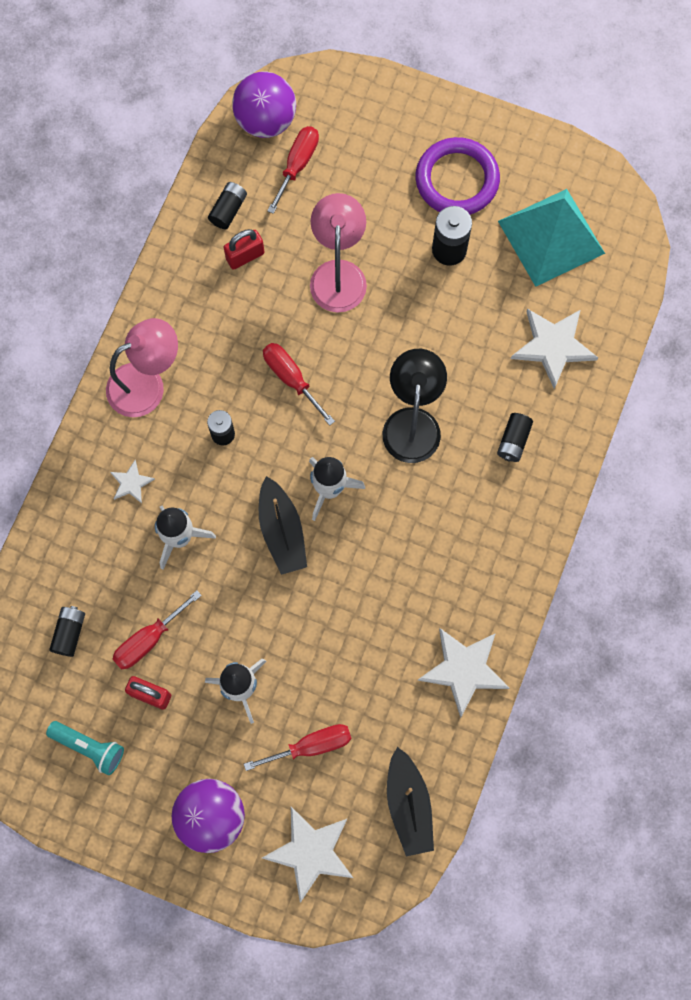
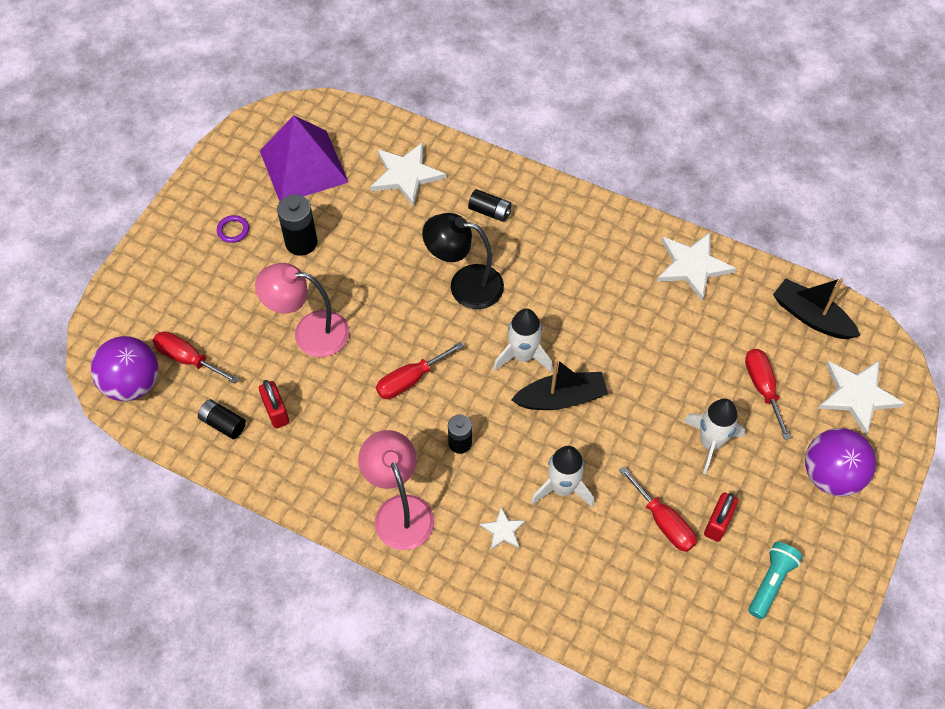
camera: 85 degrees left, 15 degrees down
(69, 633) = (656, 597): black battery -> none
(408, 805) = (811, 317): black boat -> black boat turned 135 degrees counterclockwise
(457, 180) = (233, 230): purple ring -> purple ring, size x0.41
(551, 237) = (303, 166): turquoise pyramid -> purple pyramid

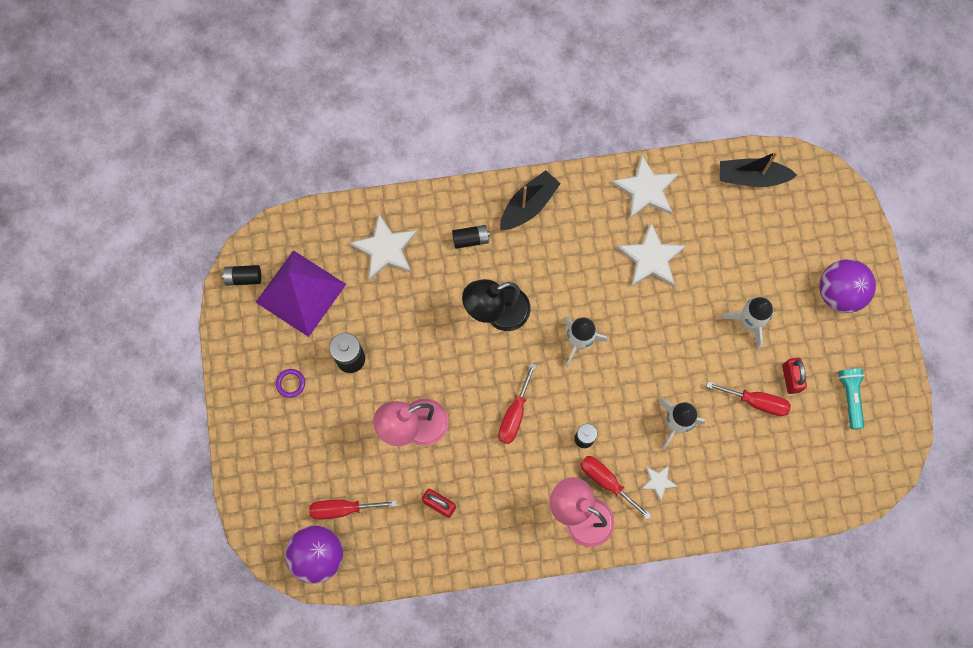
camera: 35 degrees left, 15 degrees up
(223, 423) = (409, 539): black battery -> black battery (243, 278)
(561, 398) = (627, 357): black boat -> black boat (528, 205)
(762, 388) = (755, 256): red screwdriver -> red screwdriver (606, 481)
(857, 395) = (819, 220): white star -> white star (651, 258)

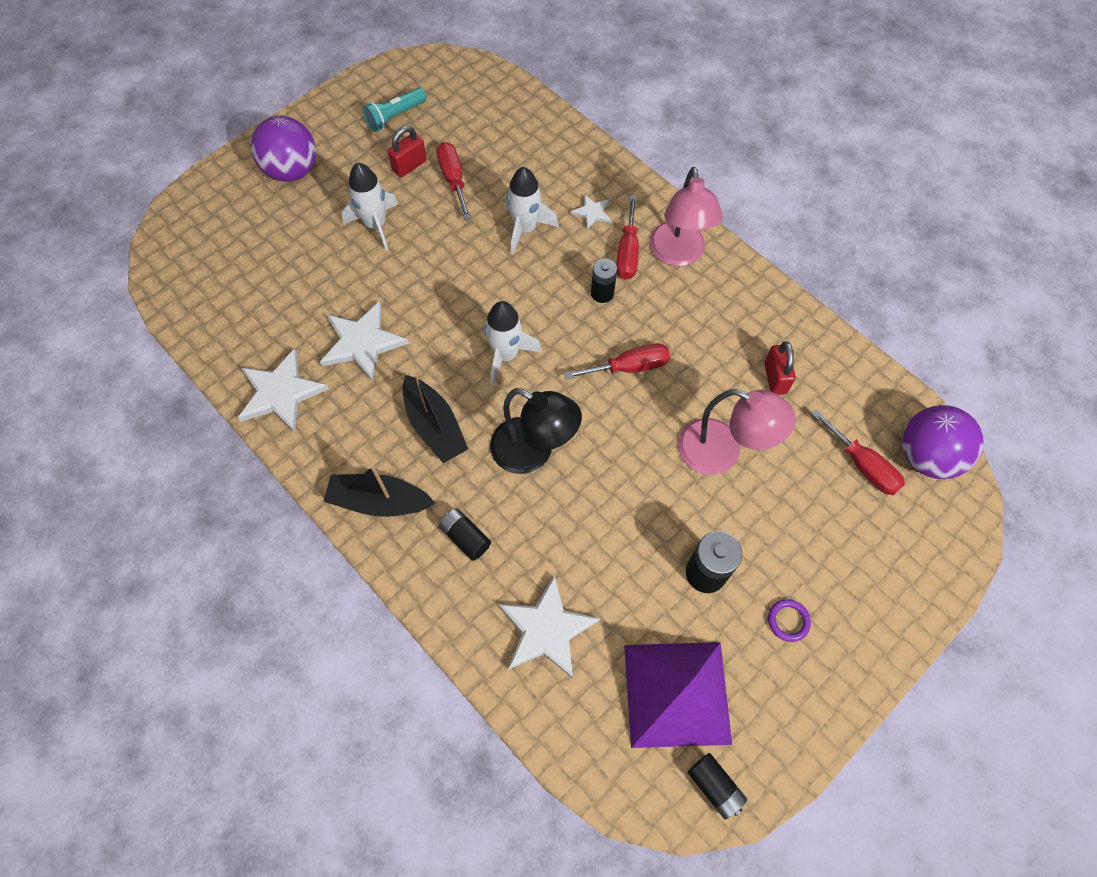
camera: 125 degrees left, 10 degrees down
(751, 177) = (203, 302): black boat -> black boat (434, 426)

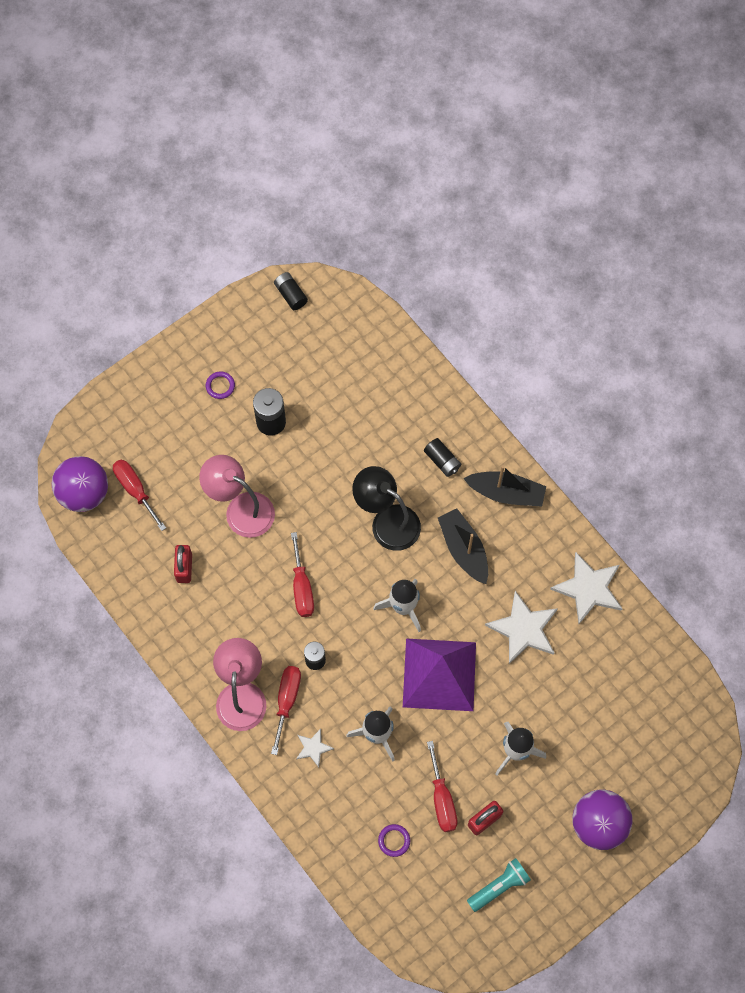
camera: 175 degrees left, 5 degrees up
(500, 143) = (394, 840): none -> purple ring
(546, 630) = (388, 394): white star -> none
(629, 367) = (302, 587): red screwdriver -> red screwdriver turned 90 degrees counterclockwise
(677, 693) = (305, 348): purple pyramid -> purple pyramid (439, 674)

